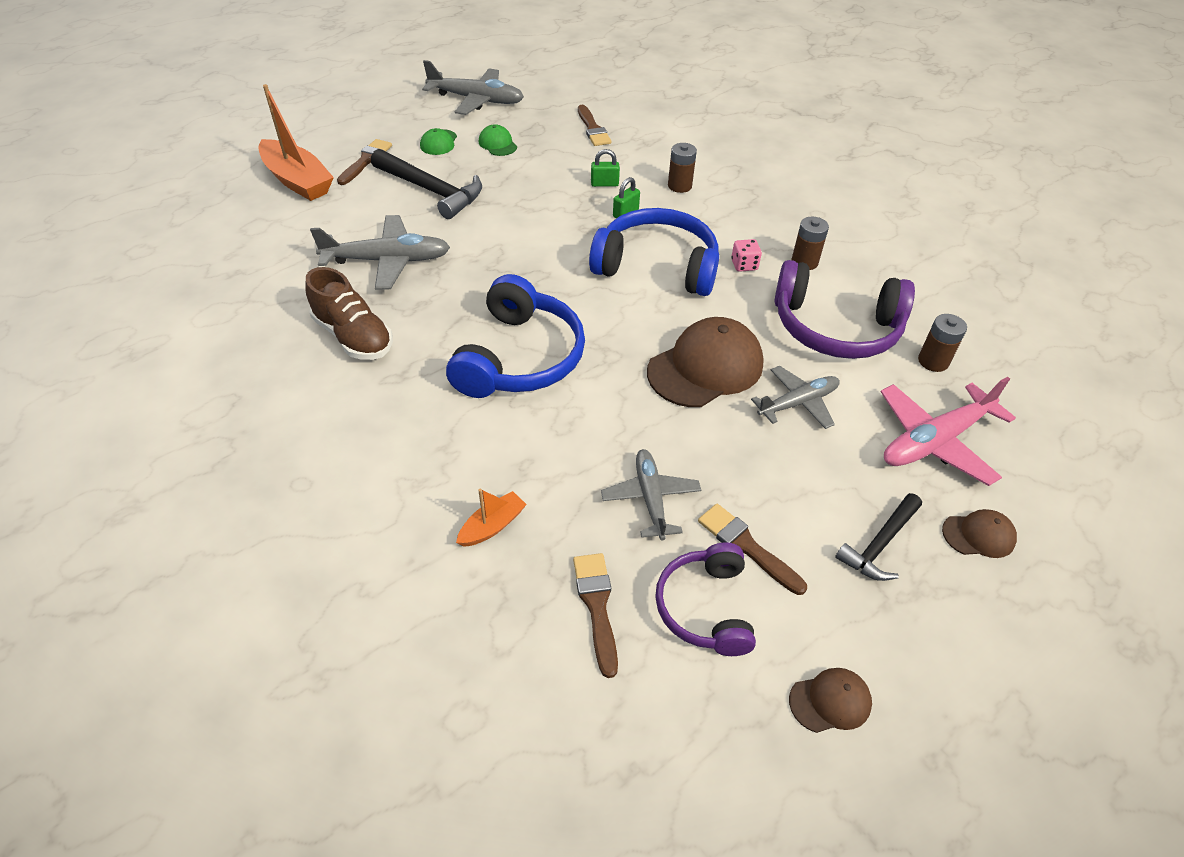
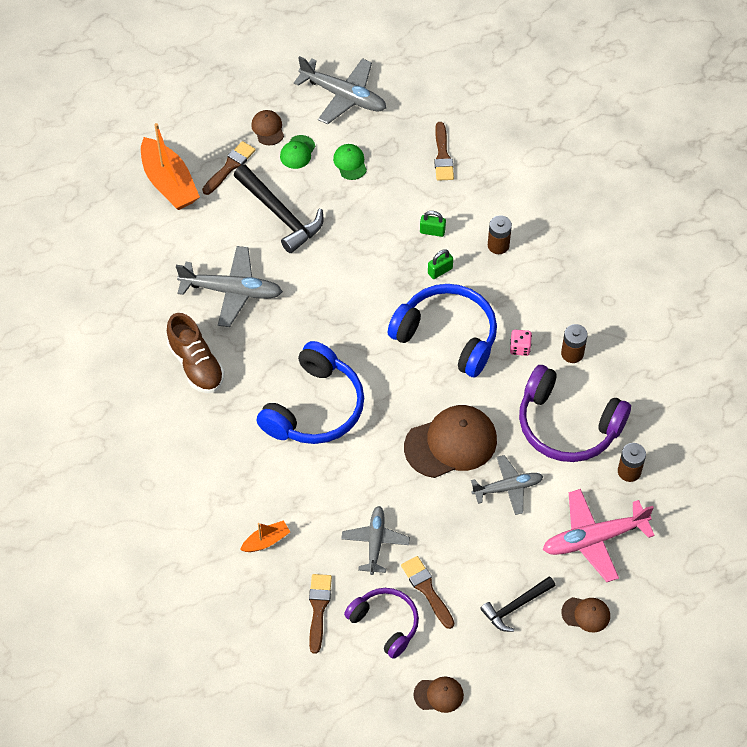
camera: 15 degrees right, 10 degrees up
(402, 129) = (268, 129): none -> brown cap
(705, 607) = (385, 624): purple headphones -> purple headphones turned 120 degrees clockwise

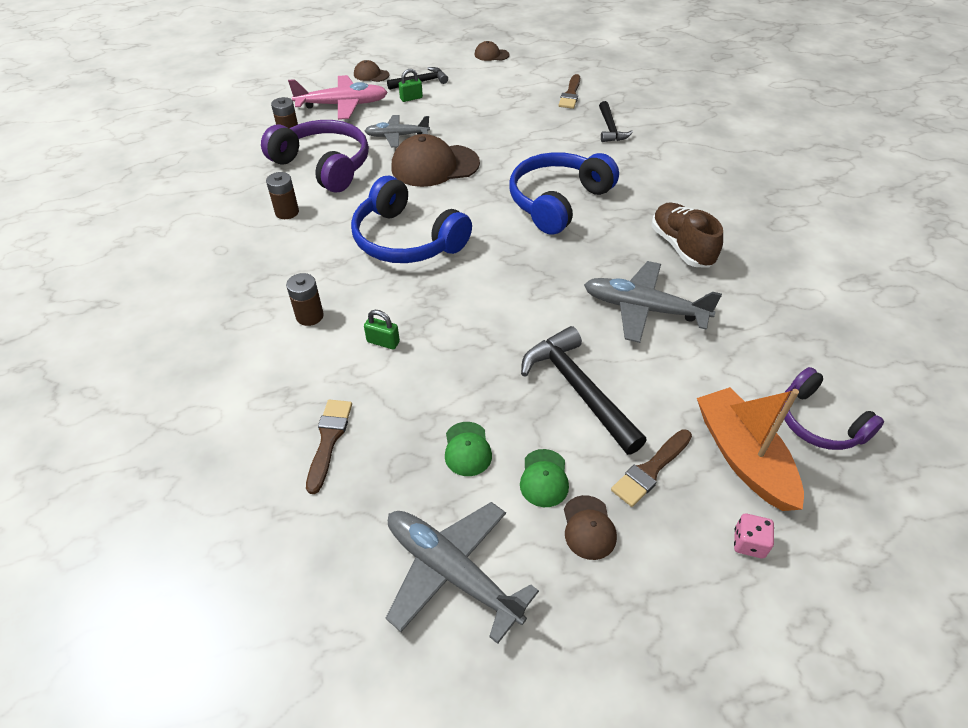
camera: 170 degrees left, 10 degrees down
(266, 541) = (610, 129): orange boat -> black hammer
(297, 152) = (544, 478): green cap -> green cap turned 150 degrees clockwise
(375, 542) = (519, 119): grey plane -> none
(385, 624) = (521, 84): purple headphones -> purple headphones (819, 422)
(427, 589) = (484, 95): brown brush -> none
(440, 271) = (391, 299): green padlock -> green padlock (411, 98)
(520, 348) = (336, 222): pink dice -> pink dice (749, 543)

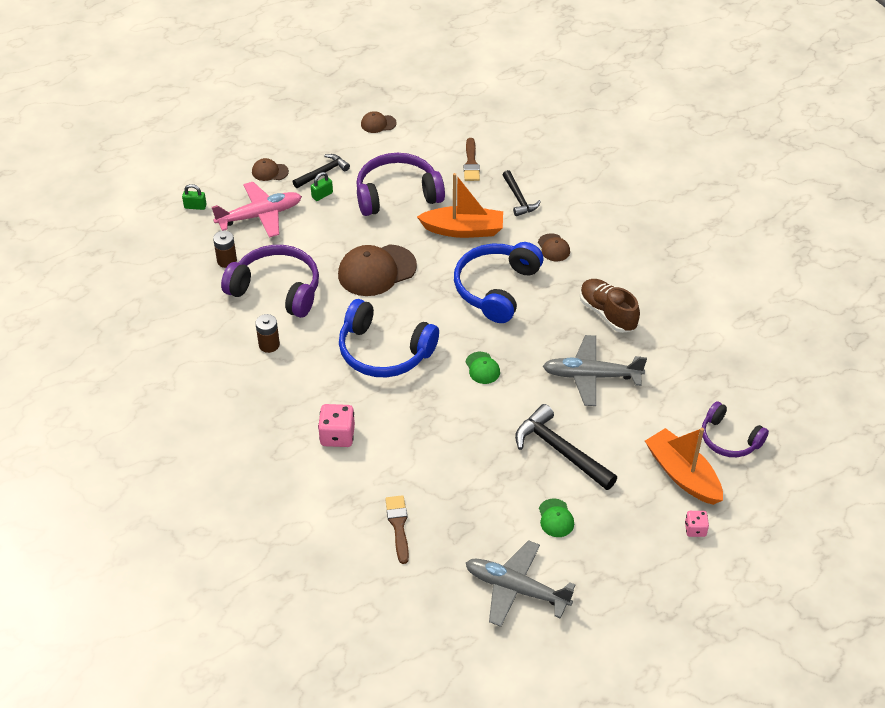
camera: 15 degrees left, 0 degrees up
(309, 316) = (337, 436): brown battery -> pink dice
(383, 342) = (404, 445): green padlock -> green padlock (195, 206)
(397, 136) = (329, 243): grey plane -> none
(467, 449) = (497, 510): green cap -> green cap (482, 368)
(485, 108) = (397, 194): none -> purple headphones
(541, 145) = (463, 230): none -> orange boat
(588, 527) = (593, 543): brown cap -> brown cap (553, 248)
(650, 470) = (624, 497): brown brush -> none

